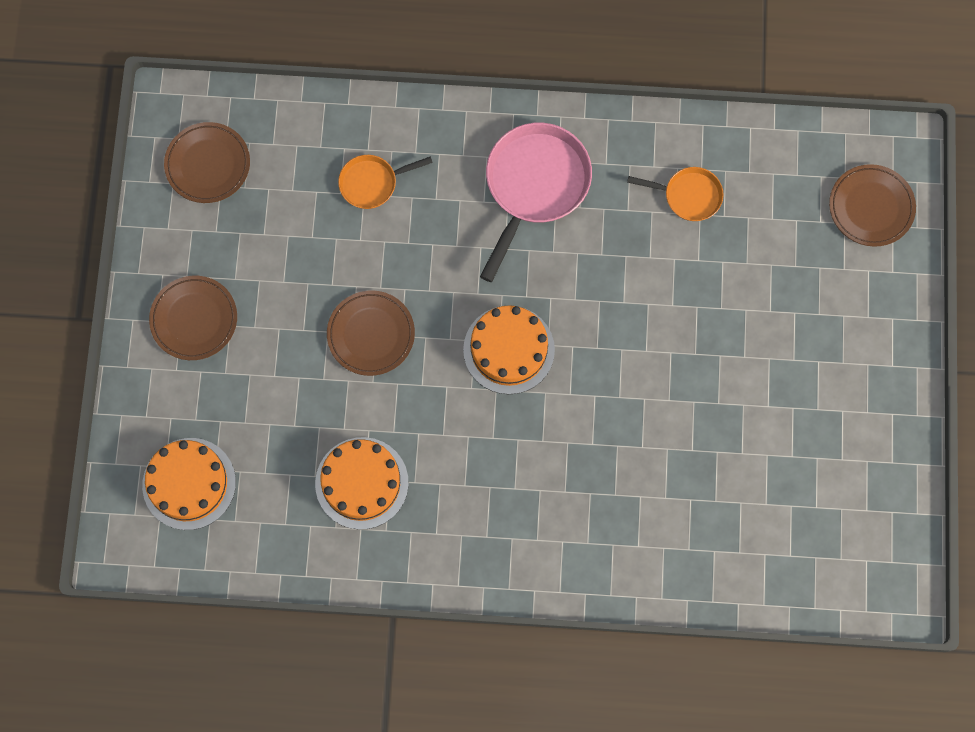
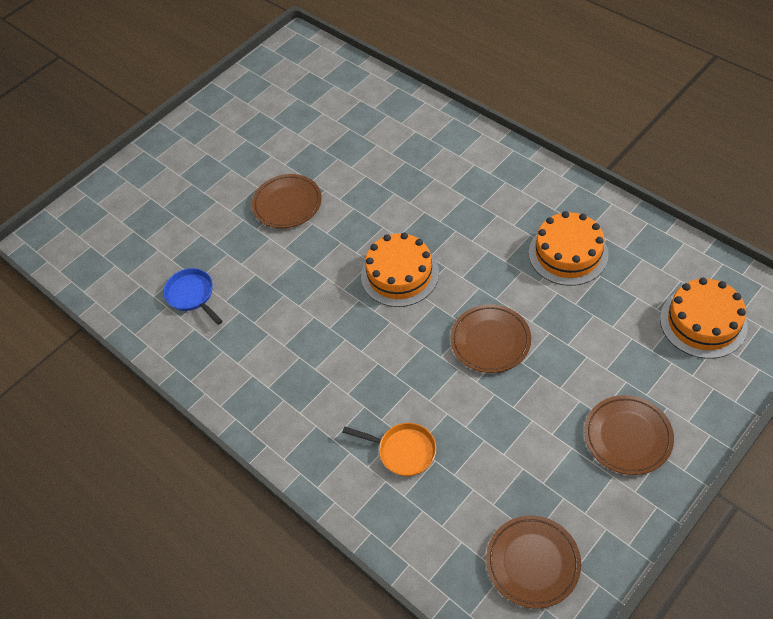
camera: 135 degrees left, 20 degrees down
(534, 186) = (285, 368): pink pan -> none
(688, 196) = (192, 295): orange pan -> blue pan
(871, 207) = (96, 220): brown plate -> brown plate (287, 204)

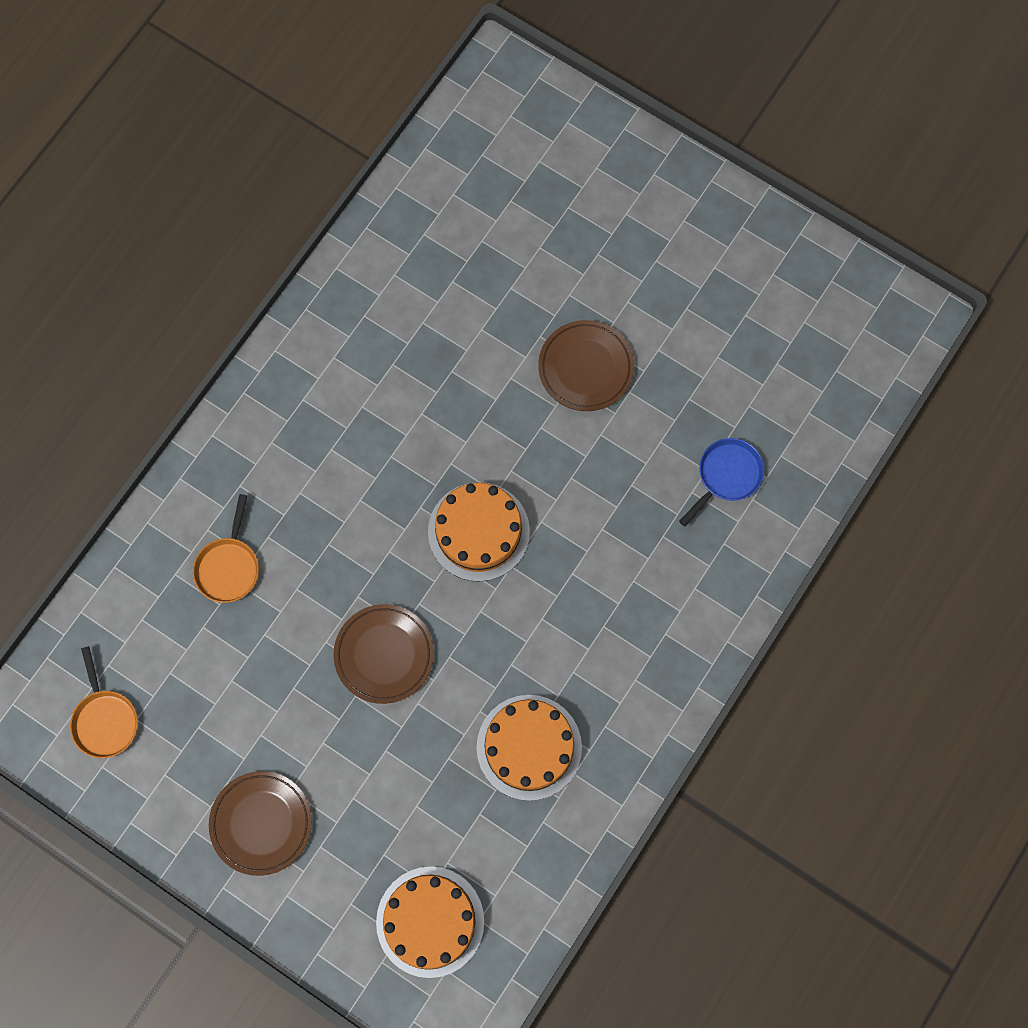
camera: 75 degrees right, 20 degrees up
(192, 295) = (428, 281): blue pan -> blue pan (726, 476)
(533, 563) = (105, 720): brown plate -> orange pan

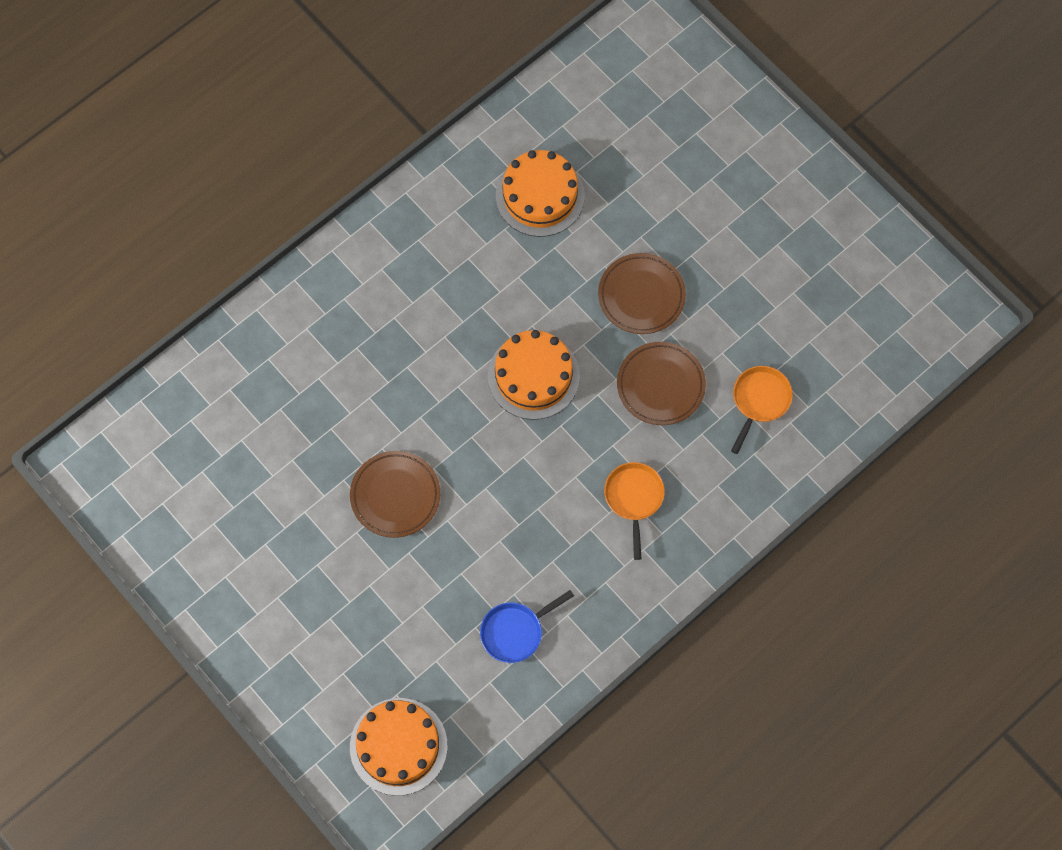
camera: 165 degrees left, 5 degrees down
(105, 720) = (888, 302): orange pan -> orange pan (634, 498)
(261, 823) = (772, 193): brown plate -> brown plate (660, 385)
(430, 921) = (653, 92): orange cake -> orange cake (398, 746)
(726, 476) = (302, 368): blue pan -> blue pan (515, 631)

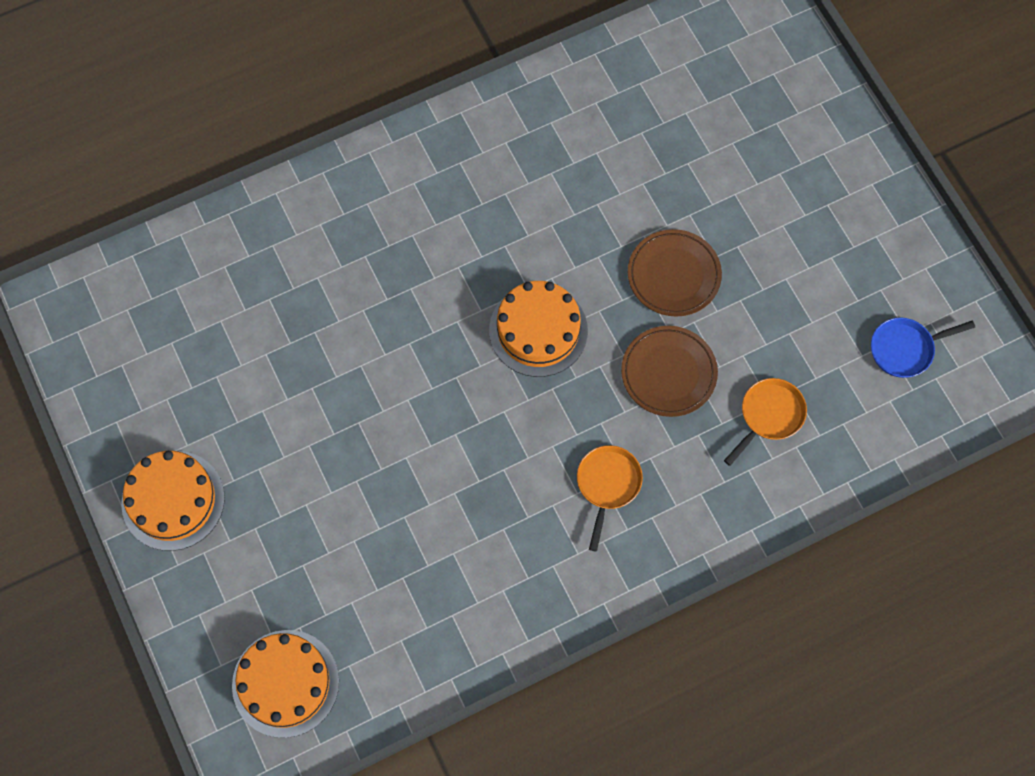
camera: 15 degrees right, 0 degrees up
(395, 496) = (360, 418): brown plate -> none
(515, 631) = (443, 593): blue pan -> blue pan (905, 349)
(540, 196) = (597, 148): orange cake -> orange cake (173, 500)

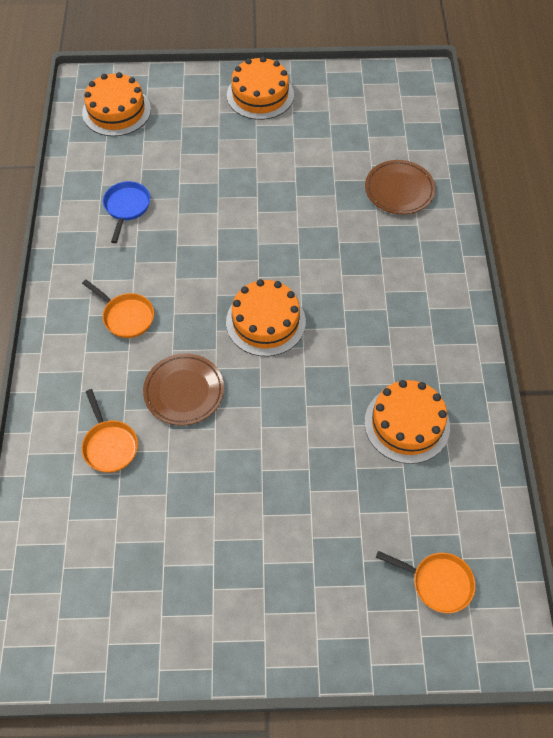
camera: 115 degrees right, 10 degrees down
(592, 145) = (407, 424): none -> orange cake
(673, 275) = (261, 432): brown plate -> brown plate (399, 190)
(740, 66) = (438, 583): none -> orange pan
(905, 349) = (99, 581): blue pan -> blue pan (127, 207)

